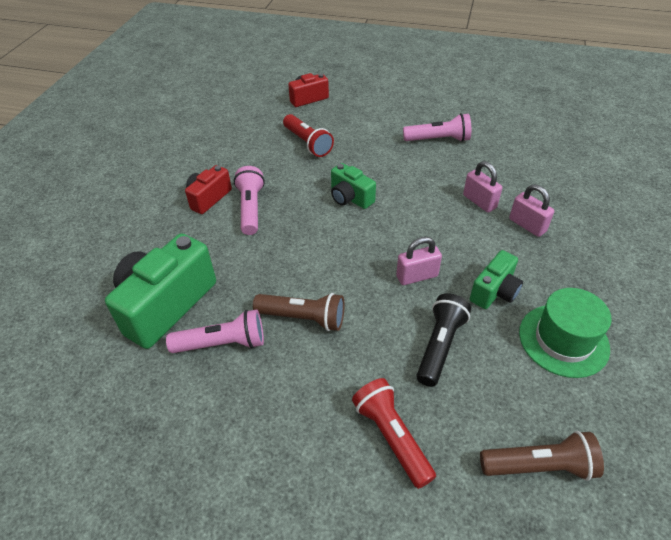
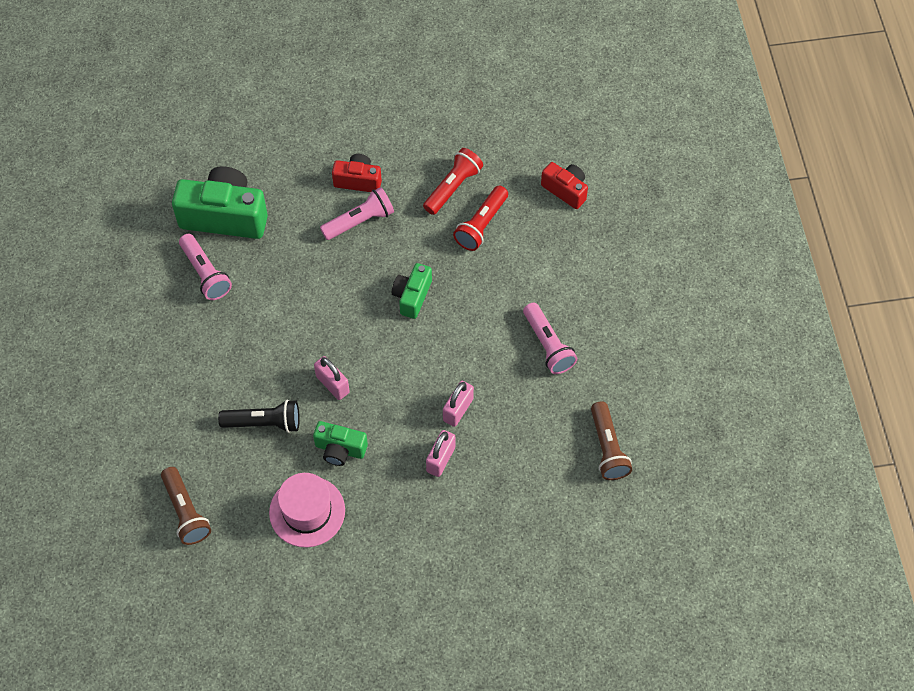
camera: 65 degrees right, 15 degrees up
(303, 318) = (251, 317): brown flashlight -> brown flashlight (607, 448)
(392, 436) = (173, 414): red flashlight -> red flashlight (453, 187)
(563, 340) = (307, 511): green hat -> pink hat

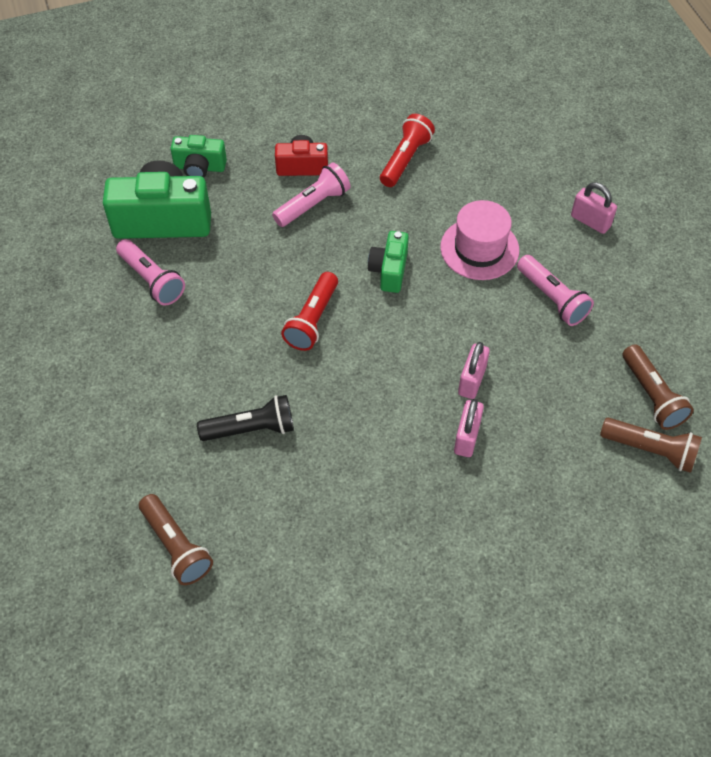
camera: 10 degrees left, 5 degrees down
(307, 511) = (324, 522): pink hat -> pink hat (479, 249)
(332, 384) = (322, 375): pink padlock -> pink padlock (590, 221)
(340, 449) = (347, 445): green camera -> green camera (200, 167)
(481, 225) = (445, 190): red flashlight -> red flashlight (312, 320)
(565, 190) = (525, 146): red camera -> none
(591, 495) = (650, 450): none -> brown flashlight

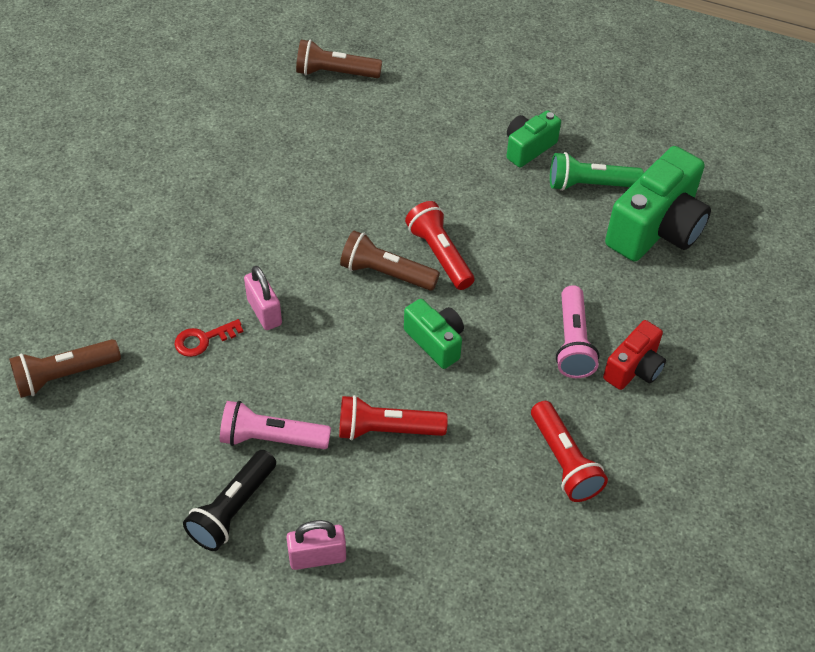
camera: 130 degrees right, 5 degrees down
(151, 280) = (589, 185): pink flashlight -> green flashlight
(200, 167) = (704, 291): green camera -> green camera (528, 148)
(251, 429) = (380, 158): black flashlight -> black flashlight (232, 509)
(467, 437) = (223, 270): pink padlock -> none
(479, 249) = (387, 430): pink hat -> red flashlight
(532, 396) = (203, 340): none -> red key
(651, 396) = (100, 422): brown flashlight -> brown flashlight (386, 273)

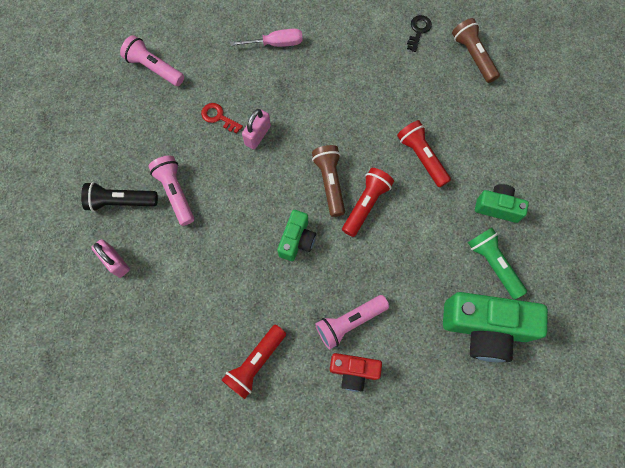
camera: 60 degrees right, 20 degrees up
(64, 375) = (154, 68): brown flashlight -> pink flashlight
(154, 231) = (276, 44): none -> pink screwdriver
(262, 99) = (418, 31): none -> black key
(387, 430) = (217, 249): red flashlight -> red flashlight (422, 157)

